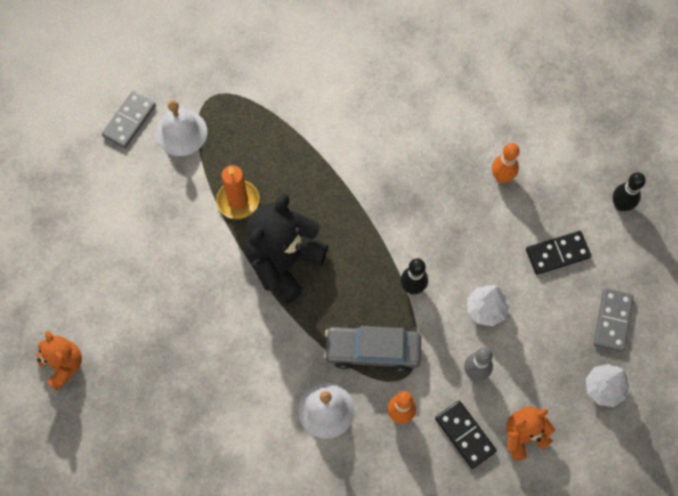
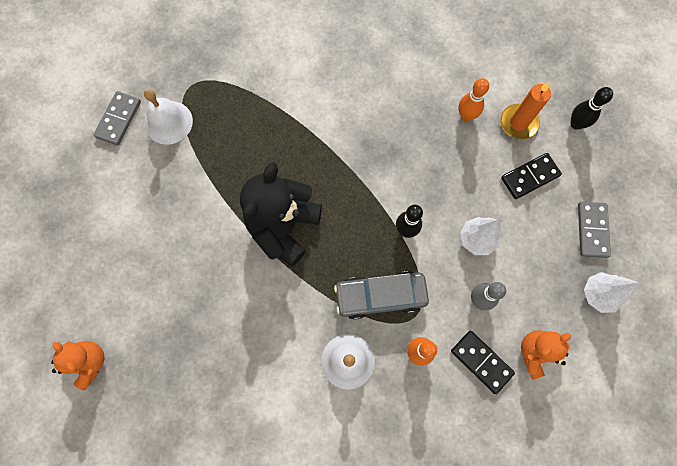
camera: 10 degrees left, 5 degrees up
(238, 201) = (231, 176): orange candle -> orange candle (518, 123)

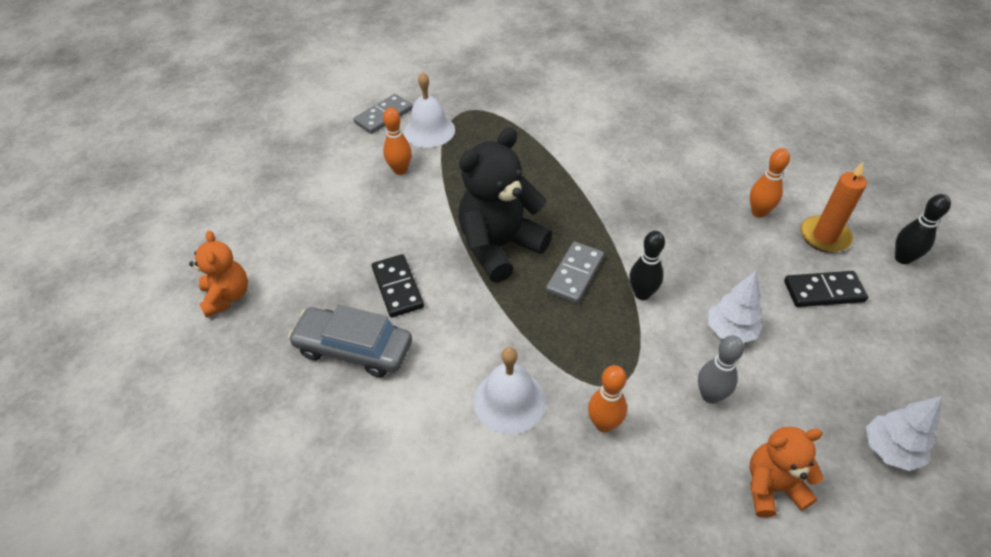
camera: 25 degrees right, 25 degrees down
(165, 177) = (400, 170): none -> orange bowling pin
(380, 296) = (581, 348): grey car -> grey car (354, 348)
(481, 362) = (688, 468): black domino -> black domino (397, 287)
(592, 230) = (898, 373): grey domino -> grey domino (575, 274)

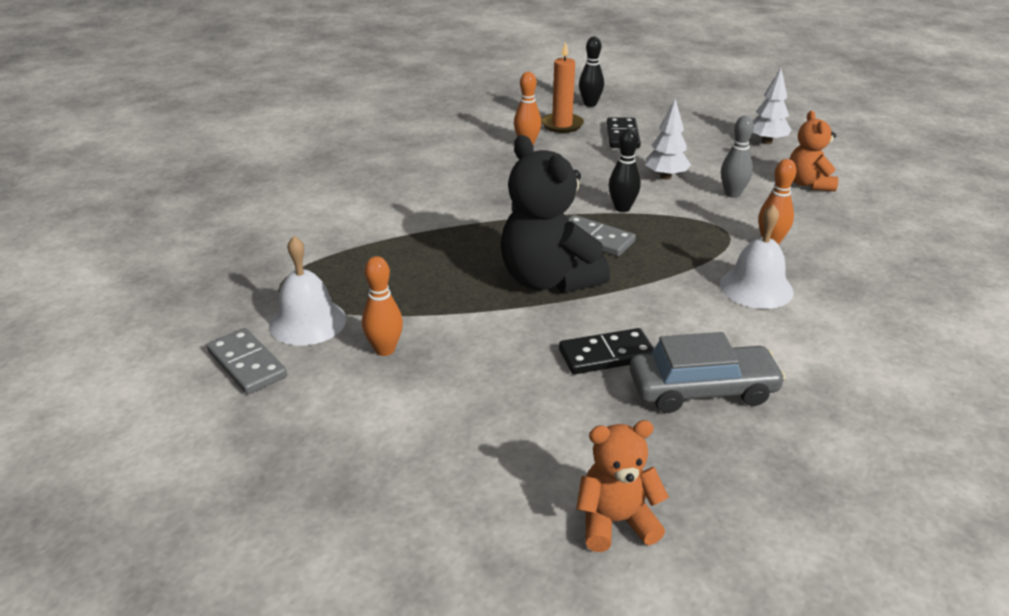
camera: 85 degrees left, 15 degrees down
(354, 348) = (702, 390): grey car -> grey car turned 120 degrees counterclockwise

